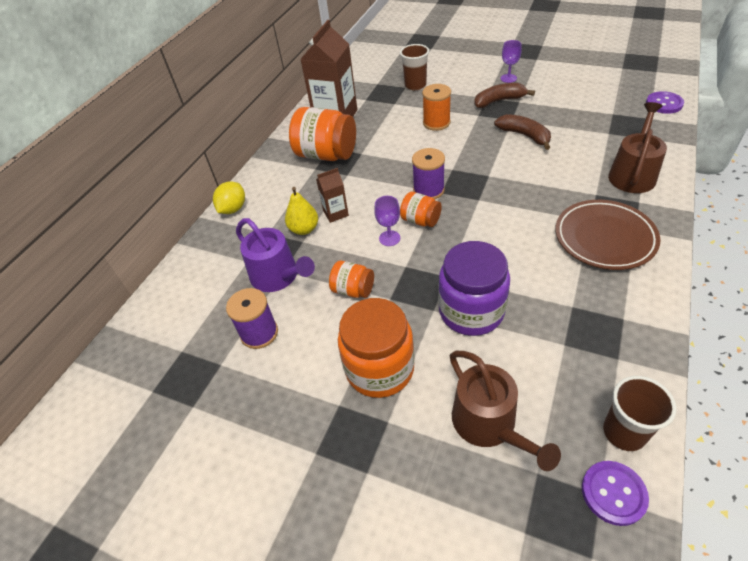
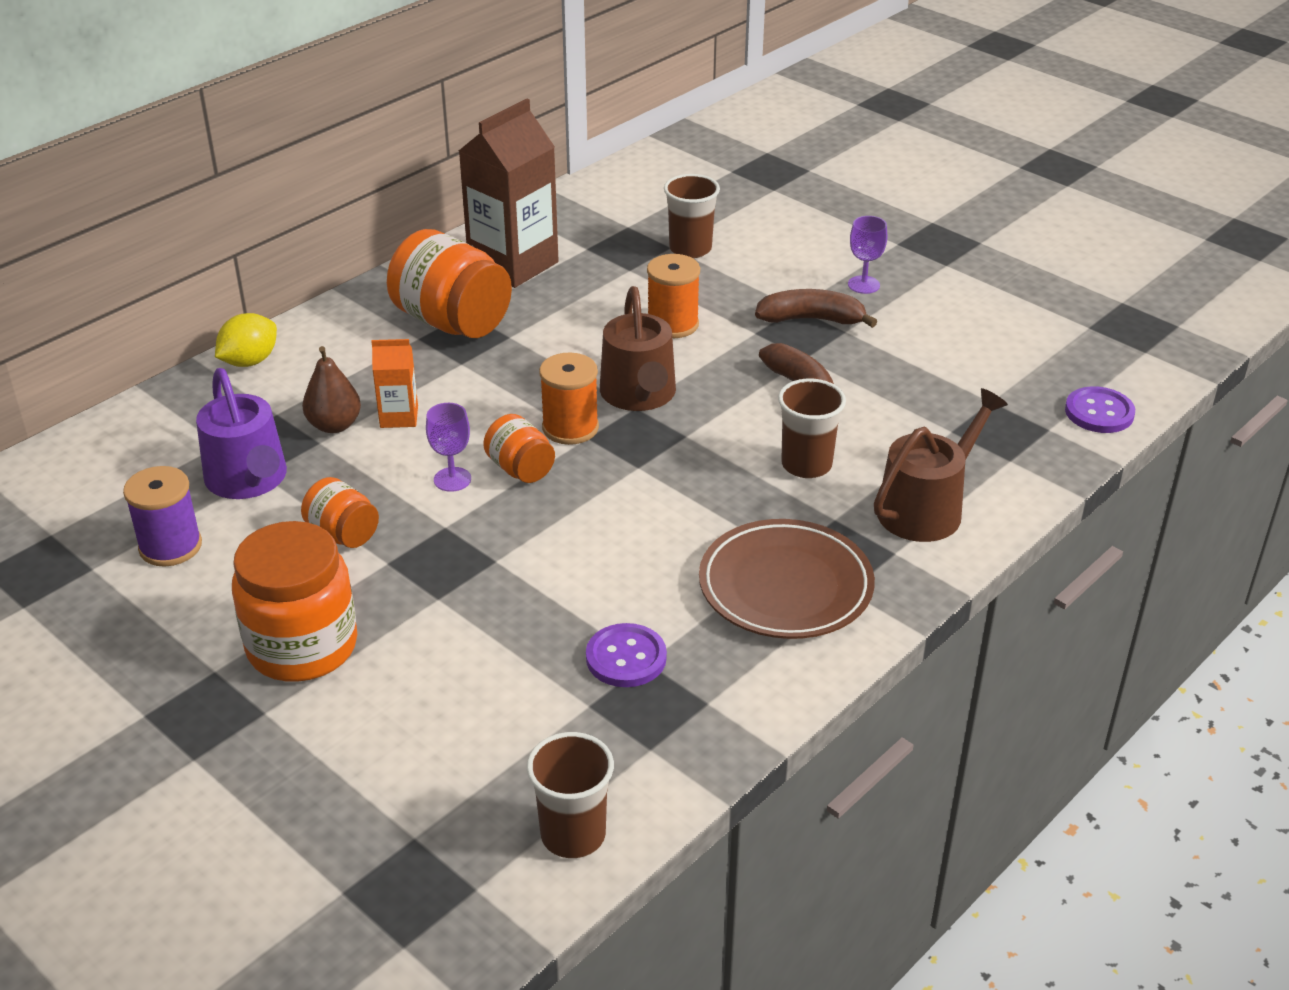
camera: 15 degrees right, 10 degrees down
(304, 229) = (334, 425): yellow pear -> brown pear
(335, 213) = (399, 417): brown carton -> orange carton
(428, 190) = (570, 428): purple spool -> orange spool
(471, 311) = (491, 618): purple jar -> none
(489, 424) = (397, 762): brown watering can -> brown watering can (639, 395)
(558, 171) = (806, 465): none -> brown cup
(613, 493) = (494, 893): purple button -> purple button (626, 658)

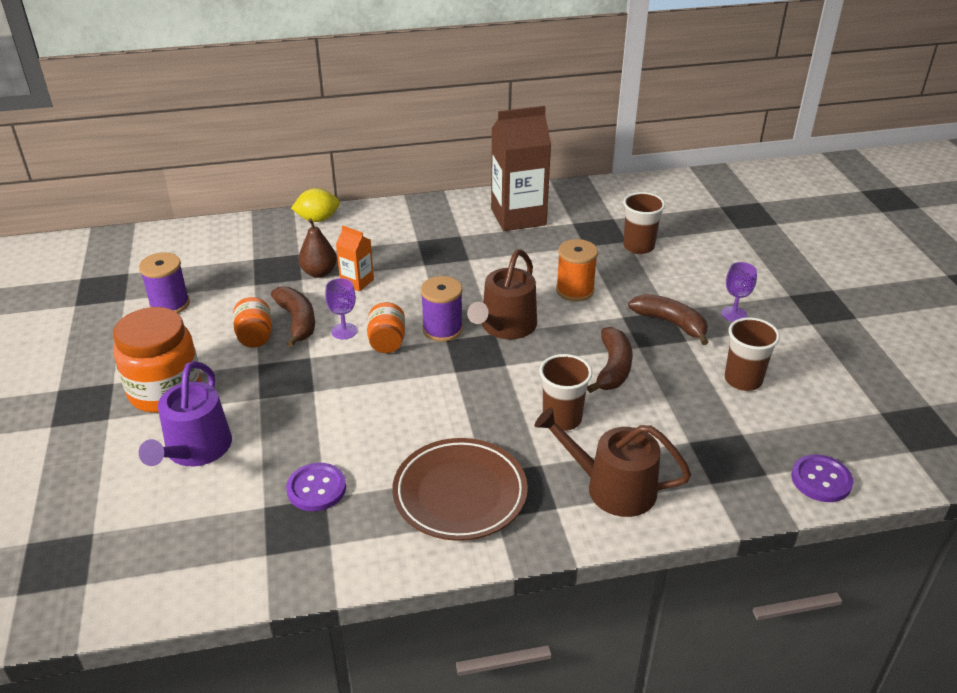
camera: 35 degrees right, 0 degrees up
(249, 480) = (244, 285): purple watering can -> purple watering can (195, 450)
(377, 493) = (297, 321): none -> brown banana
(452, 322) = (446, 238): orange jar -> none
(570, 428) = (442, 329): orange spool -> purple spool
(573, 835) = (167, 583): brown cup -> brown cup (743, 380)
(926, 508) = (612, 488): brown watering can -> brown watering can turned 150 degrees counterclockwise

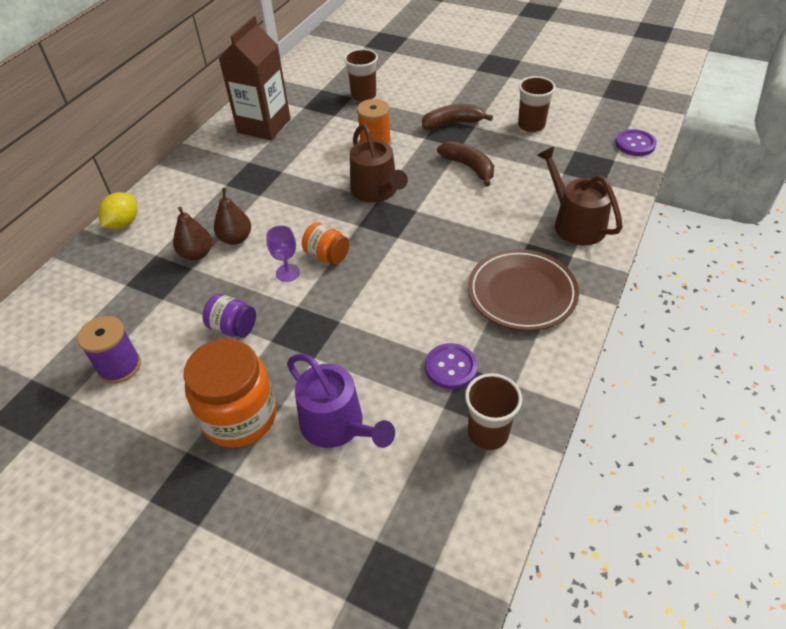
camera: 50 degrees left, 10 degrees up
(255, 336) = (233, 327): orange jar -> purple jar
(297, 321) = (244, 294): brown banana -> none
(357, 282) = (236, 238): orange carton -> brown pear
(442, 329) = (345, 221): purple spool -> none
(562, 419) = (494, 212): brown cup -> brown cup (488, 433)
(612, 488) = (575, 223): brown watering can -> brown watering can turned 90 degrees clockwise
(733, 314) = (471, 97): purple goblet -> none

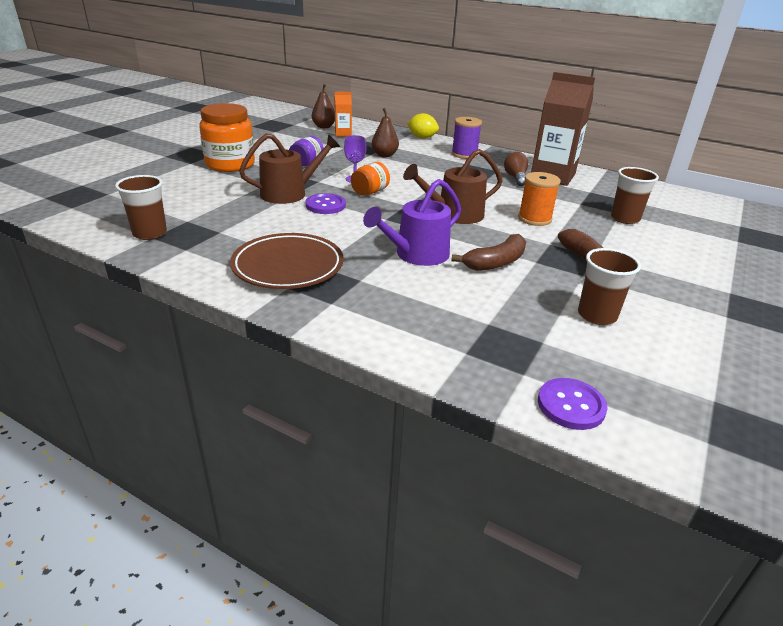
camera: 90 degrees right, 15 degrees down
(96, 307) = (343, 134): none -> orange carton
(120, 366) = (290, 139): purple spool -> purple spool (464, 154)
(236, 238) = (398, 165): brown pear -> brown pear (324, 127)
(271, 150) = (515, 178): none -> brown light bulb
(337, 425) = (201, 188): purple watering can -> purple watering can (417, 254)
(451, 367) = (222, 226): purple button -> purple button (325, 205)
(575, 223) = (386, 314): brown watering can -> brown watering can (289, 193)

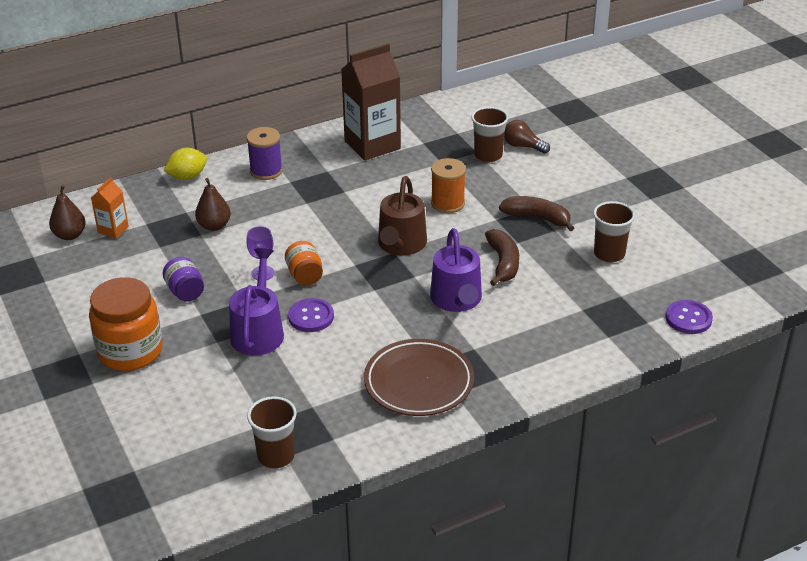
camera: 55 degrees left, 5 degrees up
(289, 193) = (258, 331): brown watering can -> purple watering can
(515, 178) = (355, 169): brown light bulb -> brown light bulb (523, 146)

